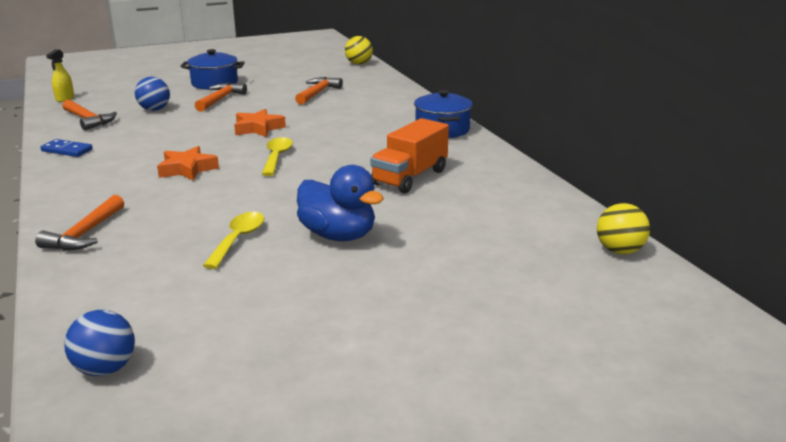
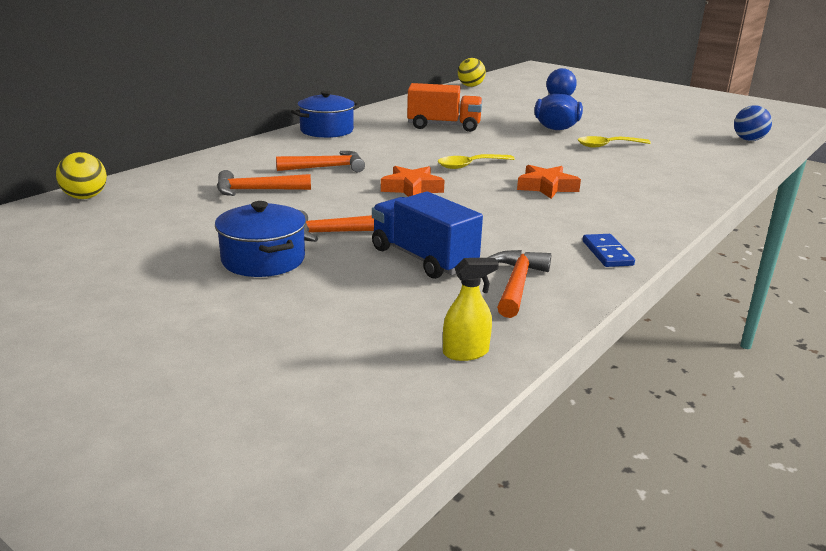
camera: 120 degrees left, 0 degrees up
(85, 234) = (691, 183): orange hammer -> orange hammer (326, 167)
(154, 109) = (423, 258): blue ball -> blue truck

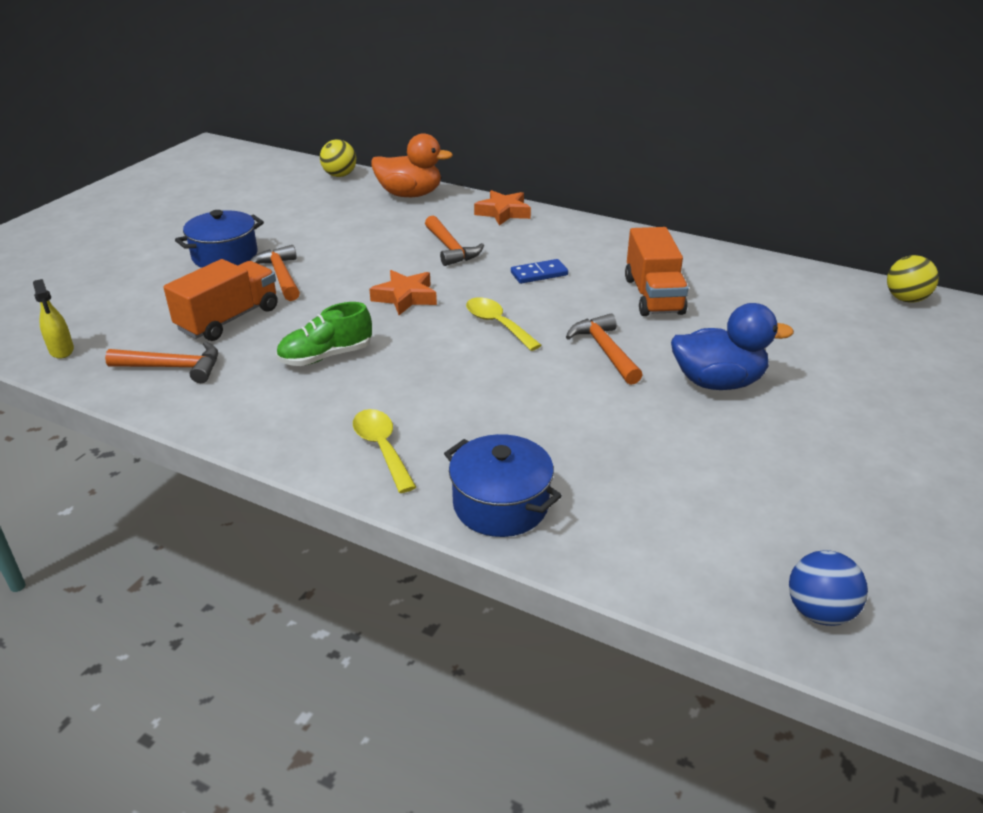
camera: 80 degrees right, 10 degrees up
(185, 172) = (410, 195): none -> orange duck
(256, 190) = (374, 229): orange hammer -> orange hammer (605, 351)
(327, 130) = (578, 231): blue pot -> blue pot (500, 504)
(423, 258) = (229, 319): blue truck -> orange truck
(507, 220) = (326, 356): none -> green shoe
(546, 187) = (440, 378): orange star -> orange star (503, 212)
(607, 146) = (652, 429): yellow spoon -> yellow spoon (382, 448)
(607, 253) = (243, 418): blue domino -> blue domino (539, 274)

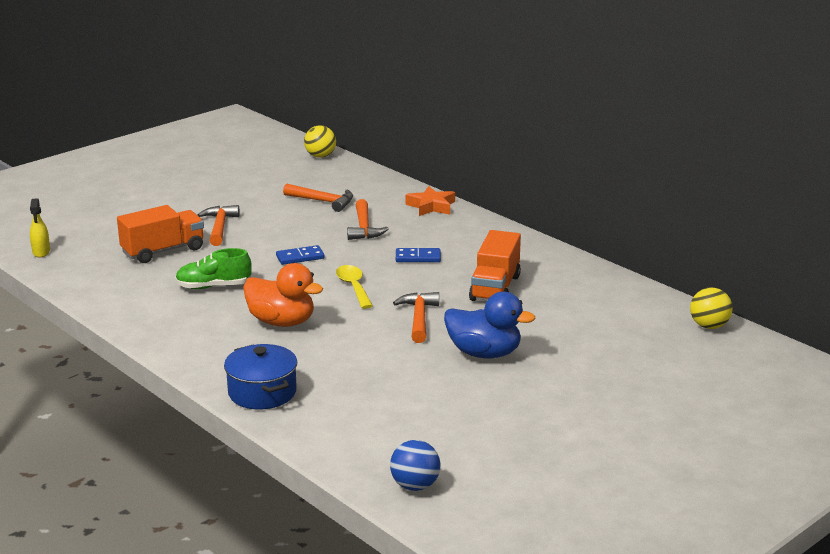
camera: 20 degrees right, 10 degrees down
(173, 367) = (107, 275): orange hammer -> orange hammer (323, 201)
(225, 256) = (188, 206): blue pot -> none
(382, 448) = (210, 347): yellow spoon -> none
(405, 297) = (300, 257): orange star -> blue domino
(410, 195) = (366, 180): orange duck -> orange duck (282, 322)

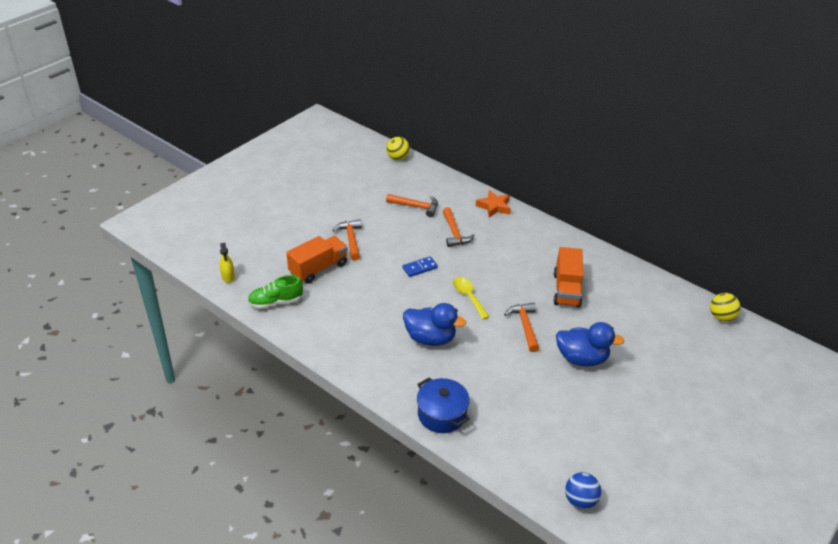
camera: 10 degrees left, 15 degrees up
(213, 286) = (368, 304): green shoe -> green shoe (276, 302)
(282, 322) = (430, 338): orange duck -> blue duck
(418, 257) = (503, 262): blue domino -> none

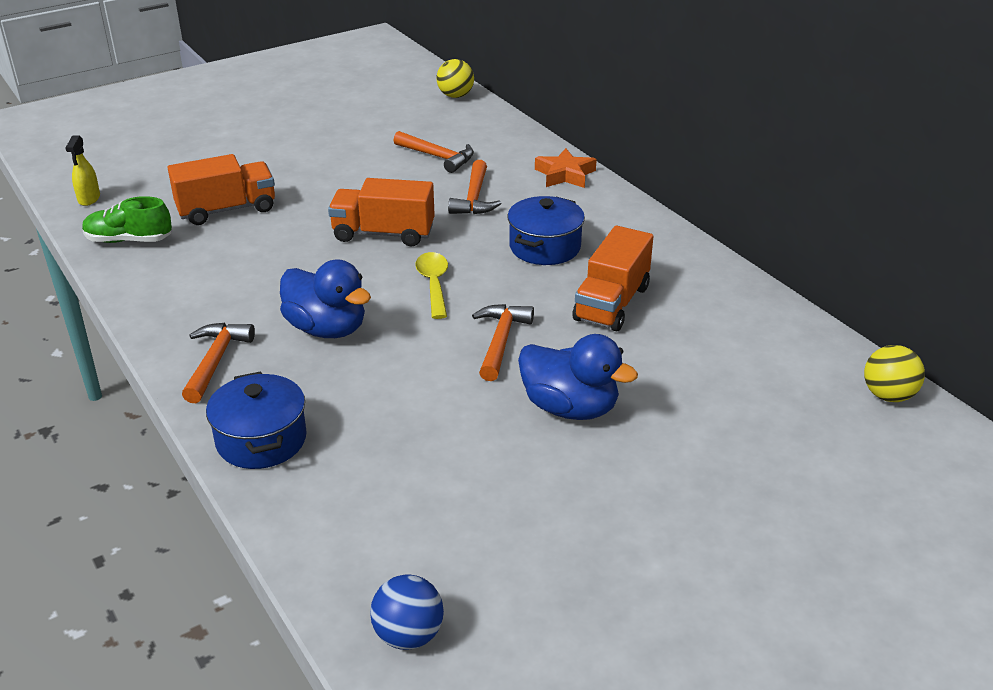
camera: 20 degrees right, 5 degrees down
(351, 239) = (305, 182): orange hammer -> orange hammer (216, 361)
(420, 268) = (383, 233): blue domino -> orange truck
(512, 260) = (545, 247): none -> blue pot

